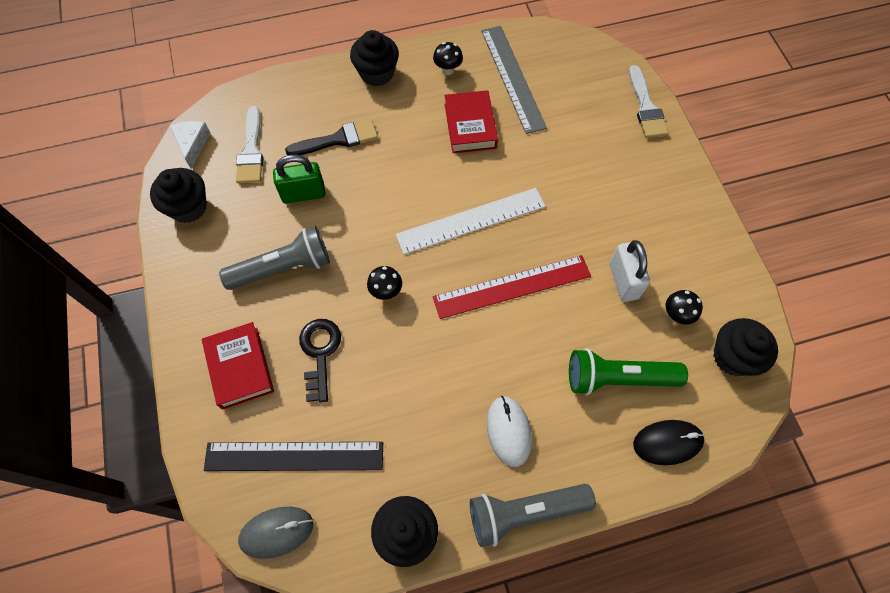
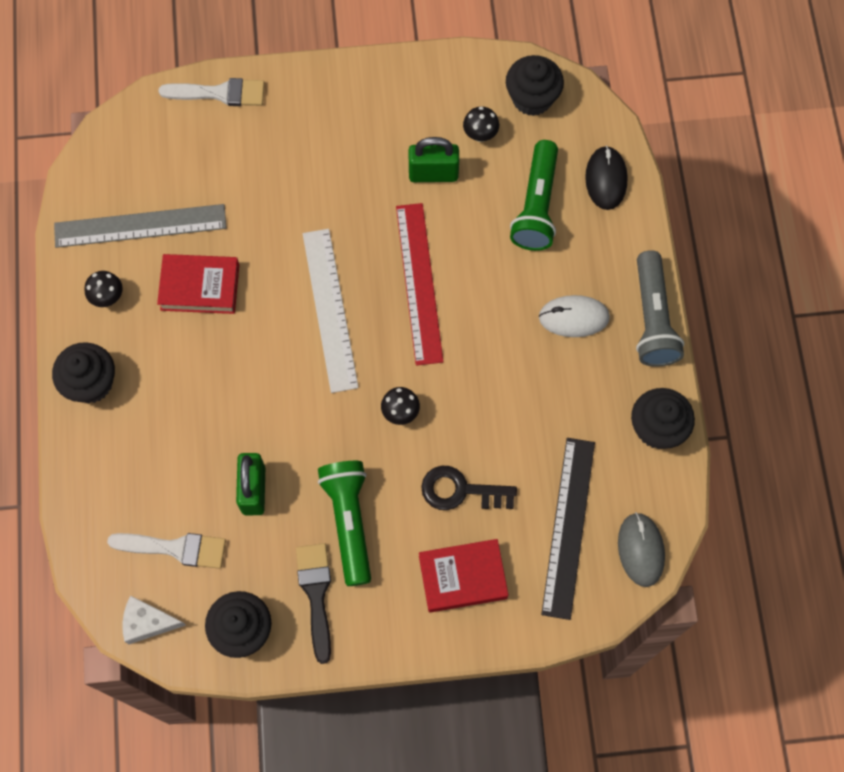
camera: 80 degrees left, 5 degrees up
(283, 268) = (349, 521): grey flashlight -> green flashlight
(338, 139) = (183, 442): black brush -> black brush (316, 594)
(623, 281) = (433, 174): white padlock -> green padlock

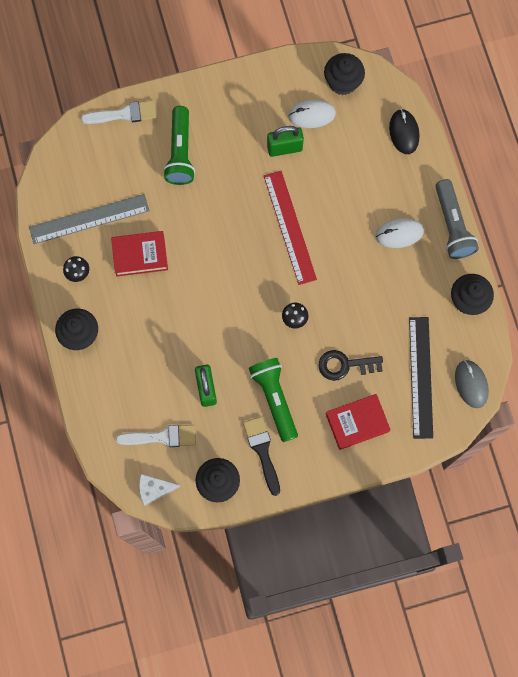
camera: 10 degrees left, 5 degrees up
(330, 309) = (232, 256): white ruler -> none
(480, 135) = (311, 115): black mushroom -> white mouse
(536, 206) = (359, 159): green flashlight -> green flashlight (180, 152)

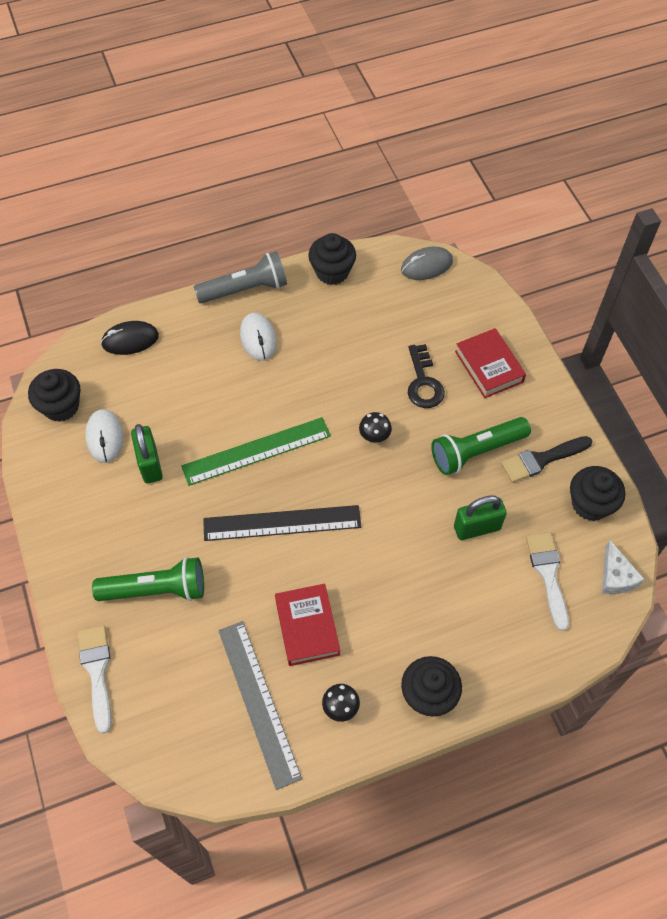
camera: 95 degrees left, 15 degrees down
(290, 227) = (256, 451): red ruler -> green ruler
(421, 377) = (426, 310): black ruler -> black ruler (282, 523)

